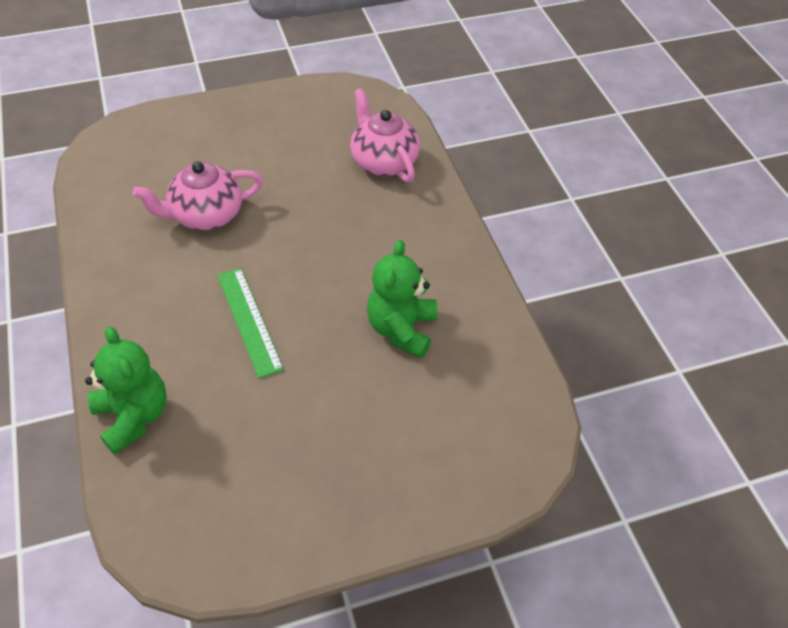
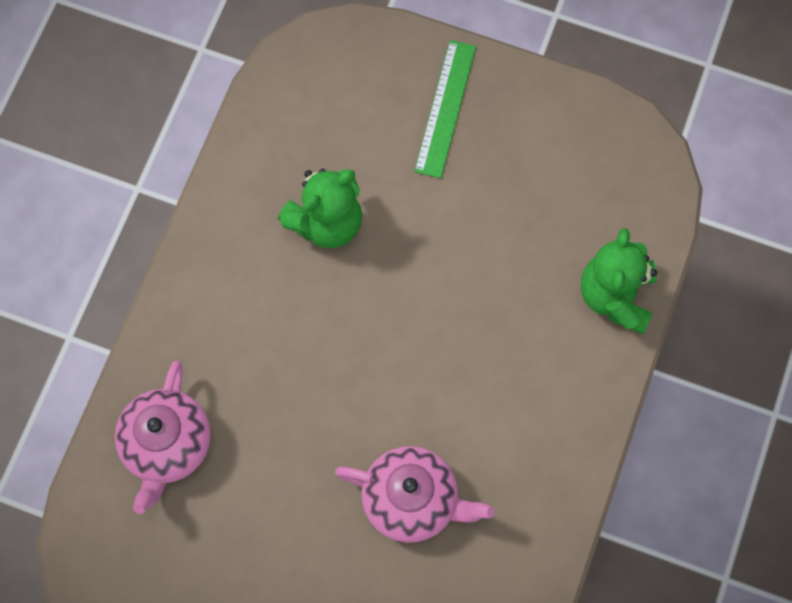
camera: 140 degrees left, 20 degrees up
(249, 321) = (456, 328): green ruler -> green ruler (445, 108)

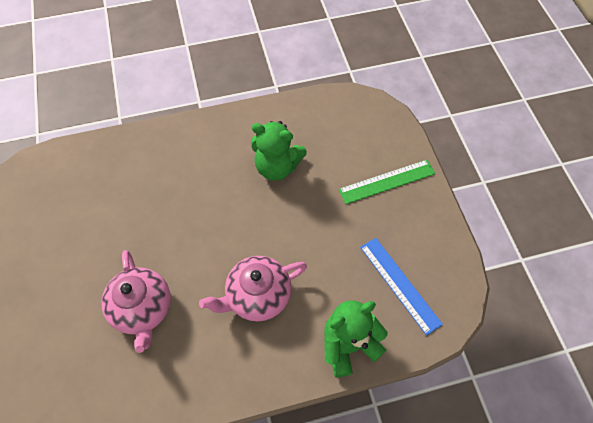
camera: 55 degrees right, 10 degrees down
(167, 445) = (104, 171): pink teapot -> pink teapot (257, 296)
(585, 192) = (399, 284): none -> blue ruler

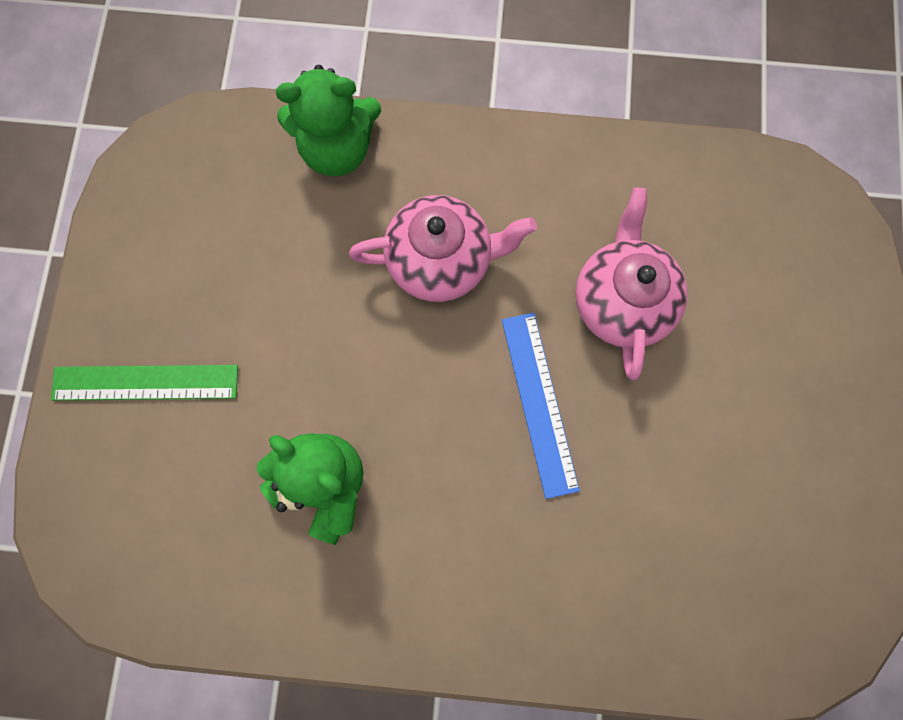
camera: 160 degrees left, 15 degrees up
(399, 284) = (222, 204): blue ruler -> blue ruler (539, 403)

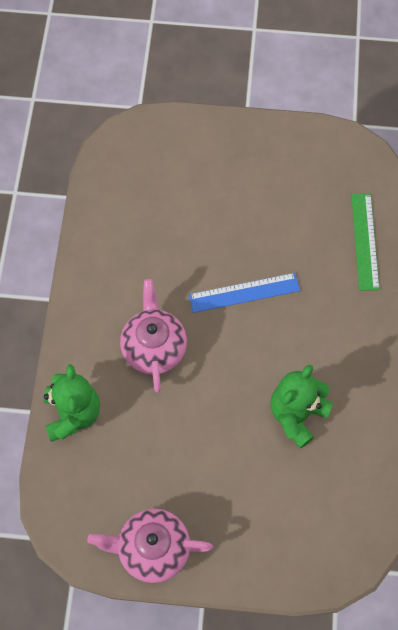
camera: 90 degrees left, 10 degrees down
(145, 383) = (235, 530): green ruler -> green ruler (365, 241)
(621, 301) = (181, 246): pink teapot -> pink teapot (152, 549)

